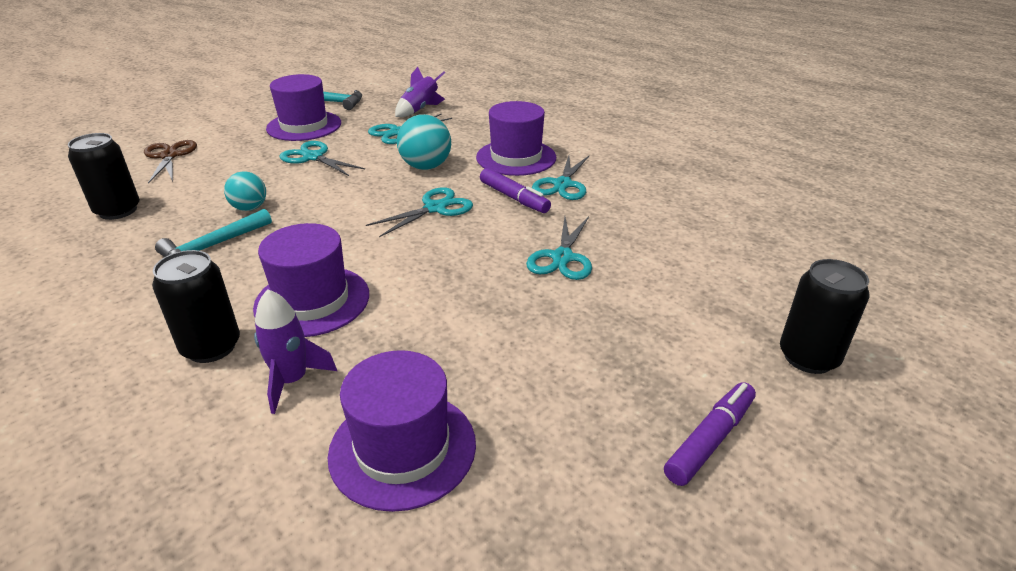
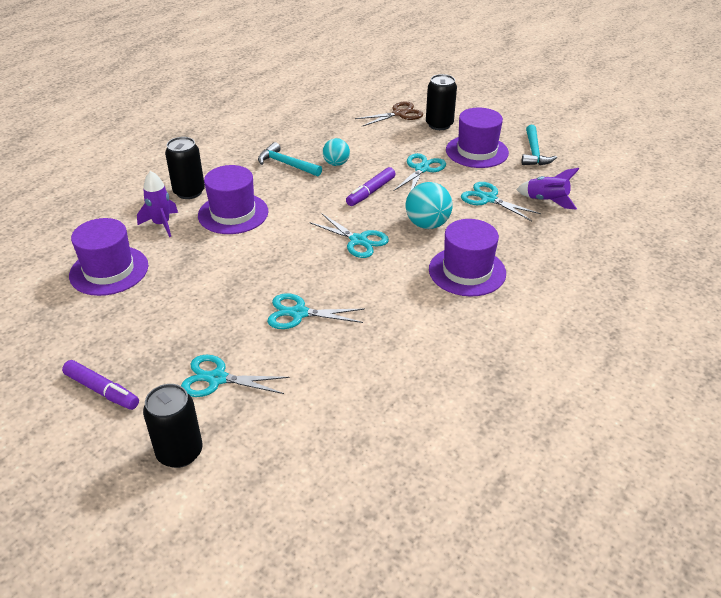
camera: 80 degrees right, 5 degrees up
(118, 210) = (320, 121): black can -> black can (439, 125)
(514, 198) = (388, 278): purple marker -> purple marker (371, 192)
(562, 184) = (422, 304): turquoise scissors -> turquoise scissors (217, 379)

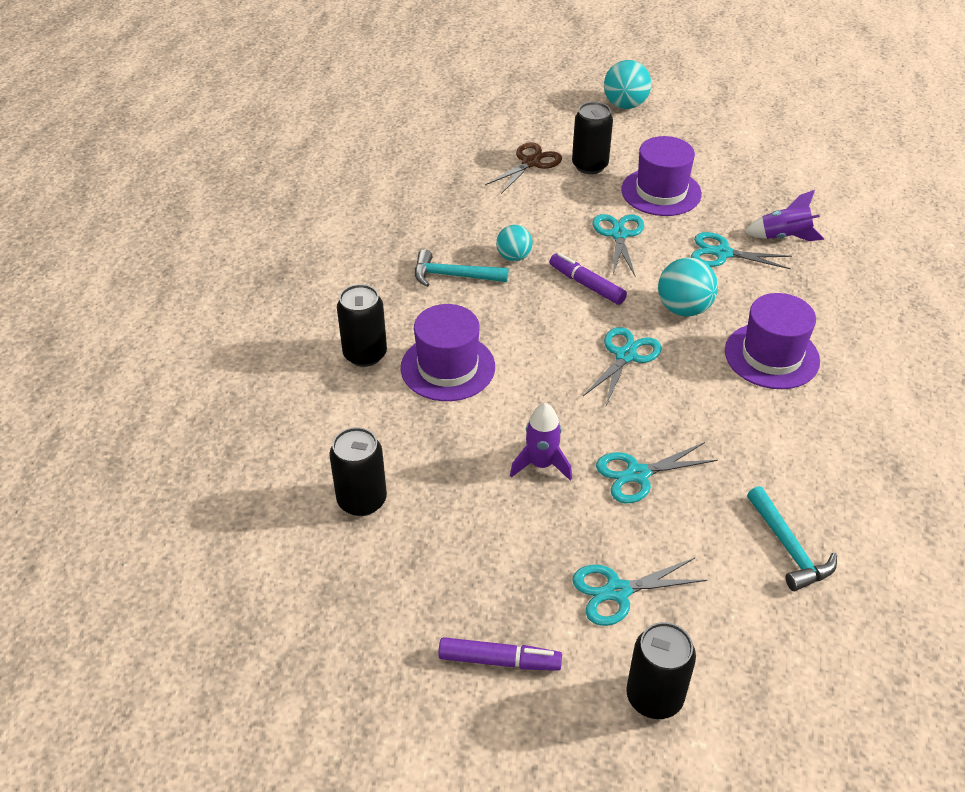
camera: 25 degrees left, 5 degrees up
(109, 270) = (362, 500): purple hat -> black can
(161, 224) = (371, 412): purple rocket -> purple rocket (541, 464)
(358, 240) = (625, 356): turquoise scissors -> turquoise scissors turned 75 degrees counterclockwise
(371, 192) = (586, 285): purple marker -> purple marker turned 120 degrees clockwise
(498, 96) = (625, 105): none -> turquoise ball
(534, 152) = (723, 175): turquoise hammer -> turquoise hammer (788, 548)

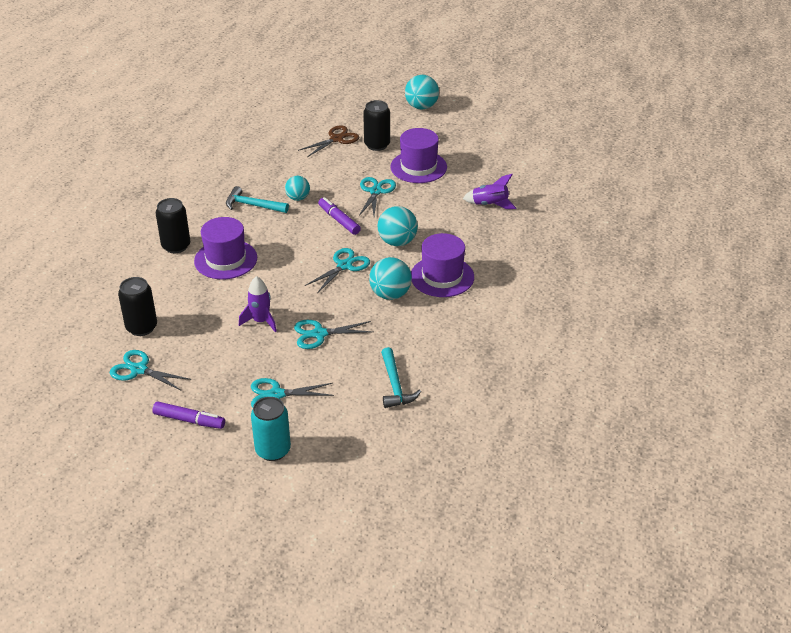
camera: 10 degrees right, 5 degrees down
(654, 697) = (273, 450): black can -> turquoise can
(712, 394) = (390, 294): none -> turquoise ball
(722, 253) = (441, 210): turquoise scissors -> turquoise scissors (139, 370)

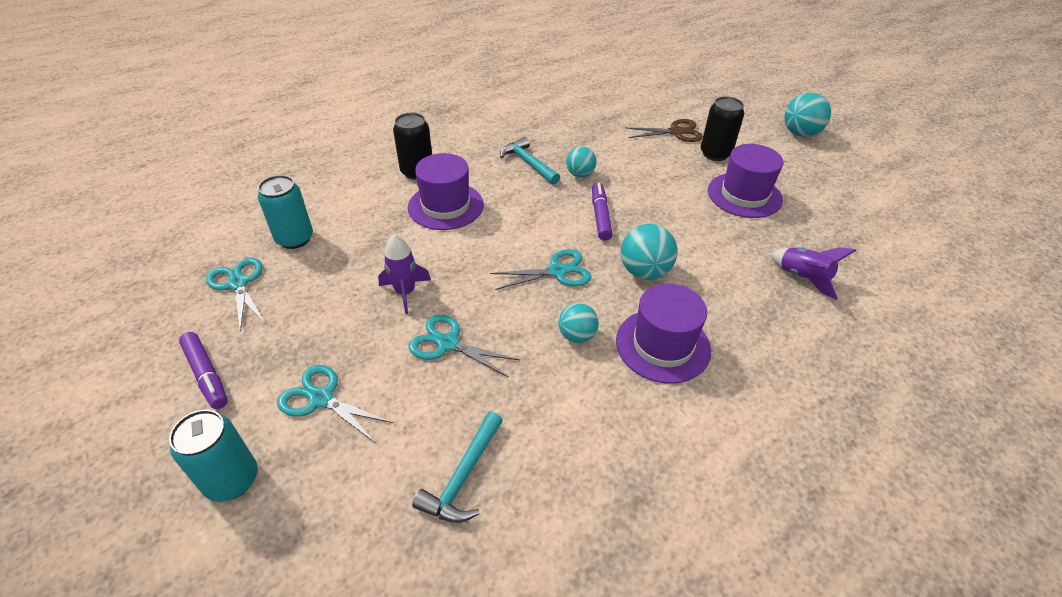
camera: 35 degrees right, 5 degrees up
(141, 327) = (295, 239): black can -> turquoise can
(375, 191) = (670, 202): turquoise scissors -> none
(390, 294) = (577, 335): turquoise ball -> turquoise ball, size x0.65

